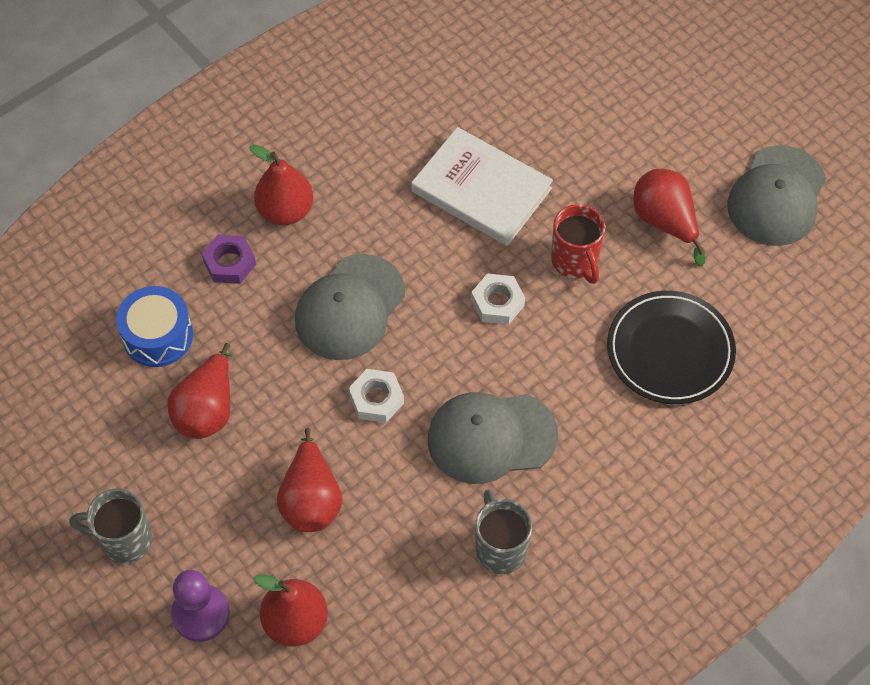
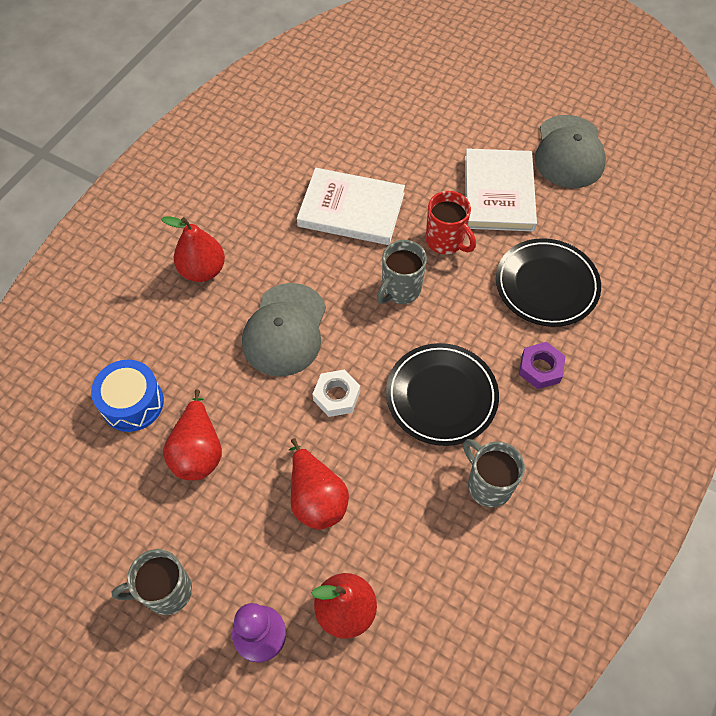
camera: 20 degrees left, 0 degrees up
(229, 263) = (172, 325): purple nut -> purple nut (540, 368)
(491, 437) = (441, 396): grey cap -> black plate
(497, 303) = (400, 290): white nut -> grey mug
(665, 222) = (498, 193): red pear -> white book

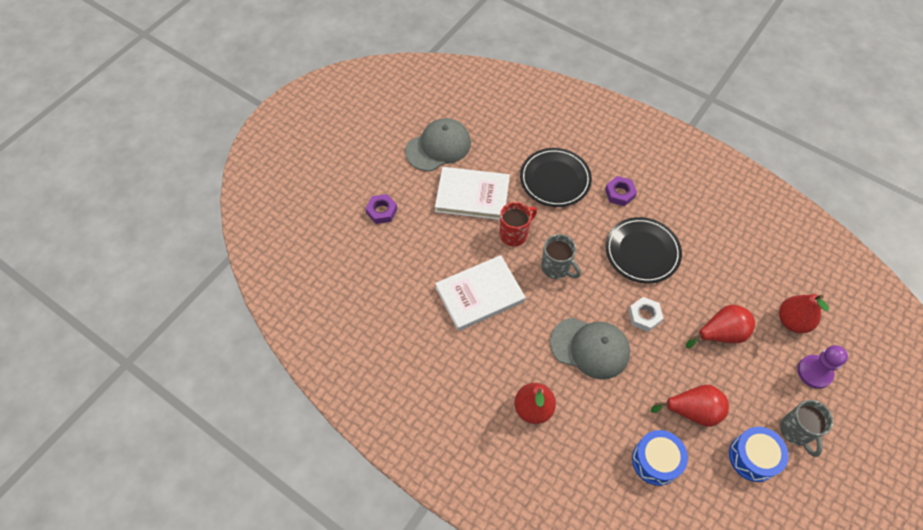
camera: 85 degrees left, 0 degrees up
(131, 526) = (753, 457): none -> blue drum
(351, 209) = (479, 294): white book -> white book turned 45 degrees clockwise
(456, 106) = (381, 211): none -> purple nut
(488, 484) = (703, 234): grey mug -> none
(569, 152) = (438, 147): grey cap -> grey cap turned 45 degrees counterclockwise

